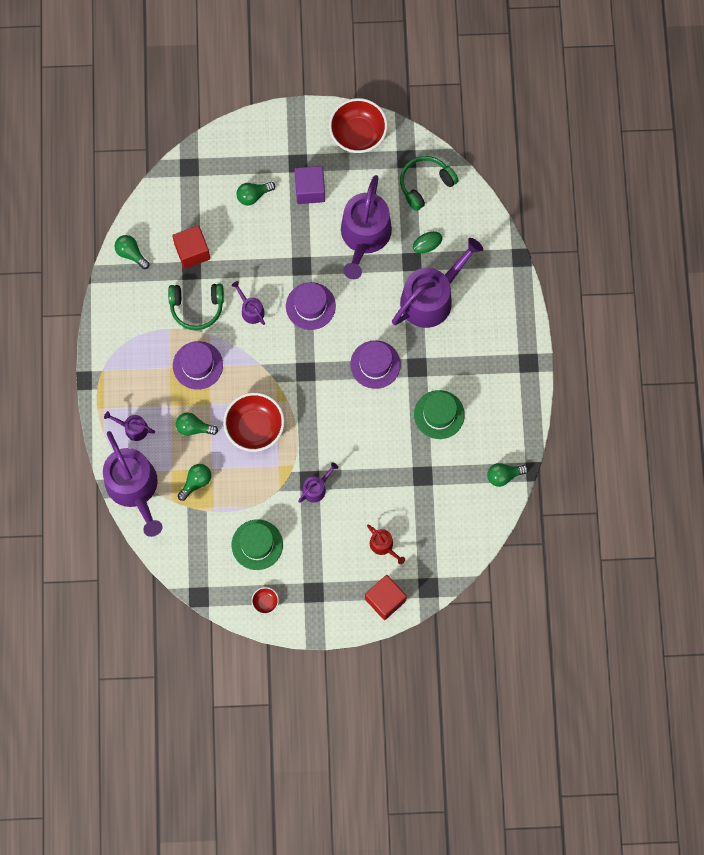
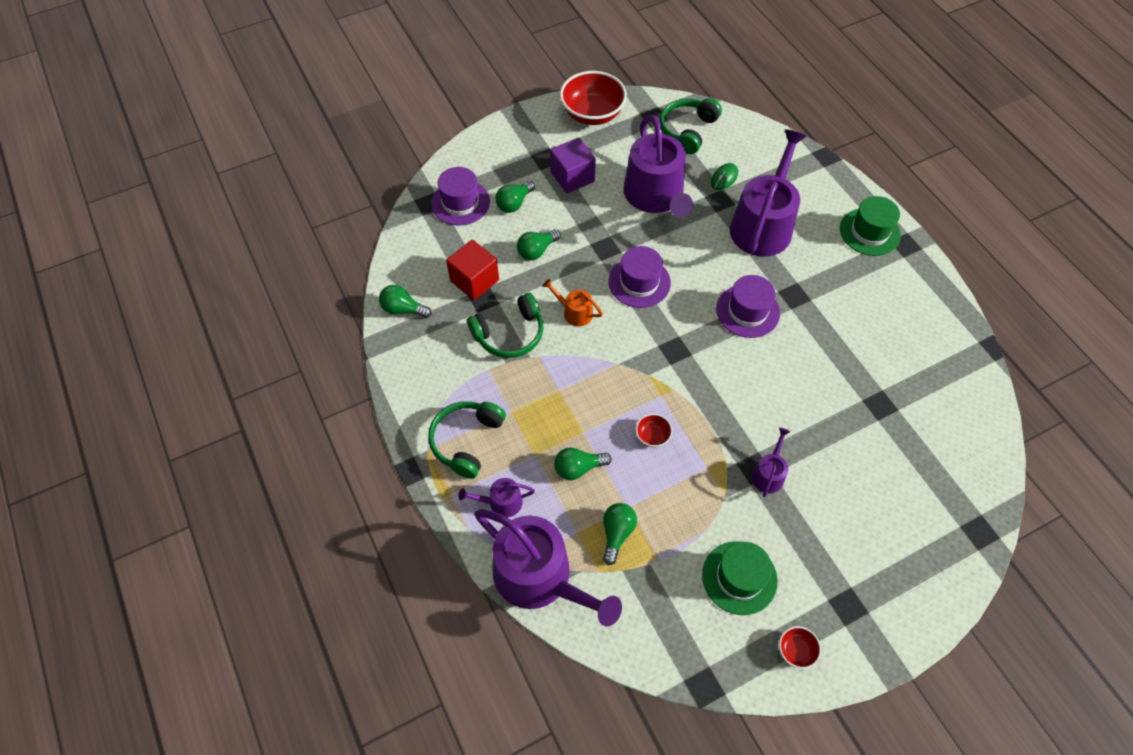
camera: 25 degrees left, 15 degrees down
(130, 376) = (467, 441): none -> green headphones
(198, 365) = (544, 395): purple hat -> purple hat (460, 202)
(251, 310) = (574, 312): purple watering can -> orange watering can
(255, 427) = (652, 436): red bowl -> red bowl, size x0.44
(383, 545) = (892, 506): red watering can -> none
(385, 600) = (941, 572): red cube -> none
(439, 414) = (851, 332): green hat -> green hat (869, 232)
(504, 476) = (967, 365): green light bulb -> green light bulb (537, 251)

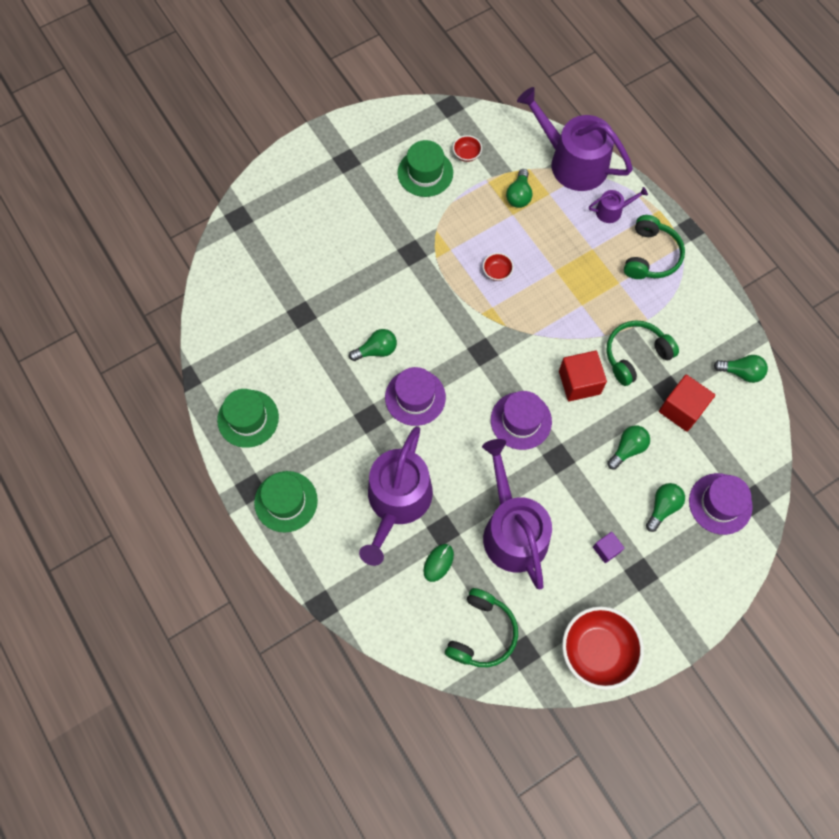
camera: 175 degrees right, 10 degrees up
(572, 177) = (606, 549): purple cube -> purple cube, size x0.56
(574, 312) = (579, 382): orange watering can -> red cube
(578, 468) = (555, 241): green light bulb -> green light bulb (376, 350)
(769, 474) = (400, 249): purple watering can -> none
(796, 650) = (386, 131): red bowl -> red bowl (466, 154)
(920, 304) = (248, 418): none -> green hat

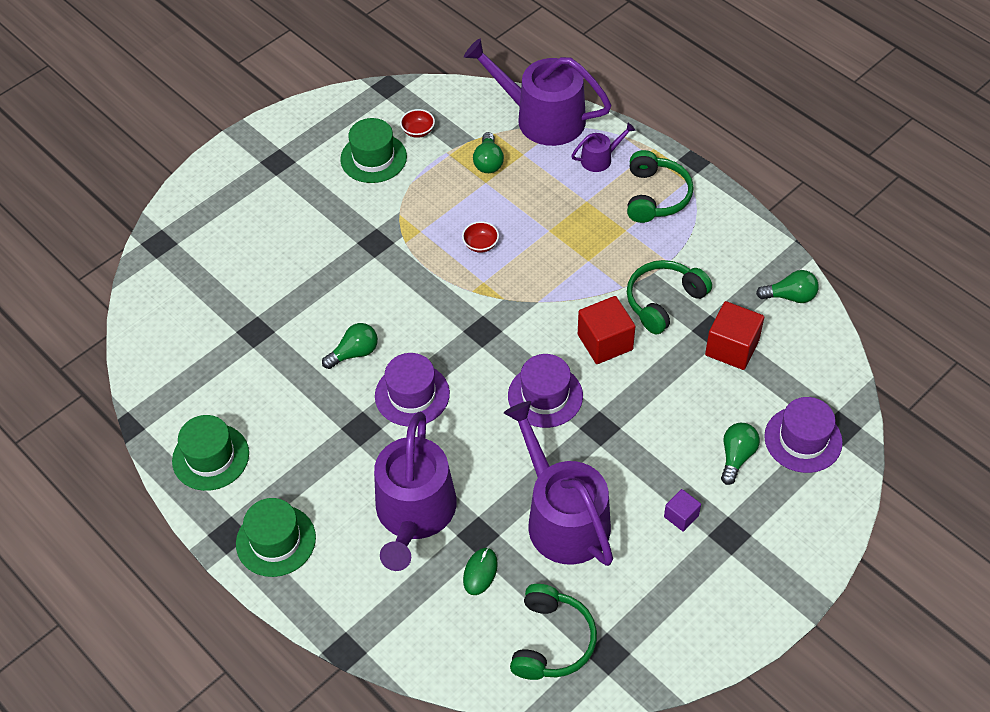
camera: 10 degrees left, 15 degrees down
(597, 650) = (698, 632): red bowl -> none
(627, 449) = (679, 402): green light bulb -> none

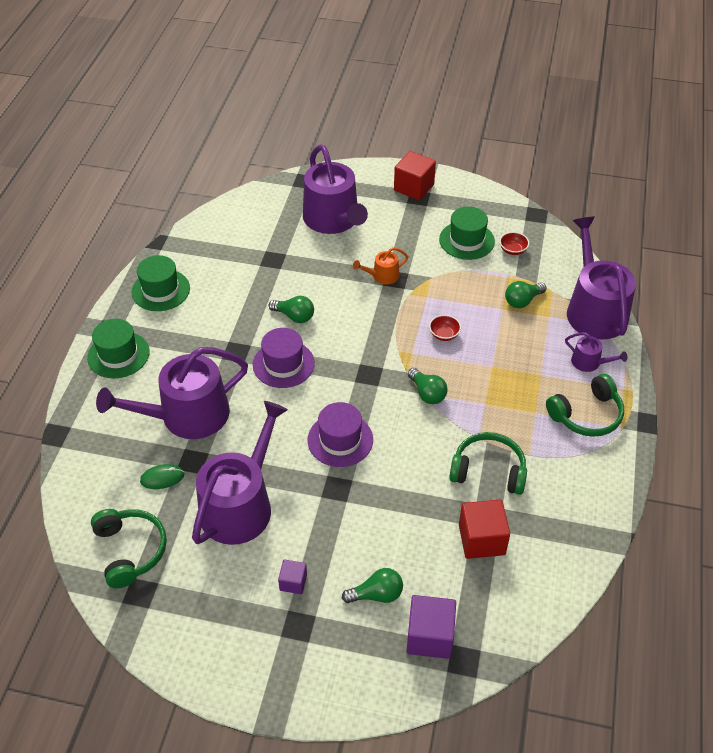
camera: 55 degrees right, 5 degrees down
(244, 249) = (333, 220): none -> purple watering can
(362, 251) = (382, 276): none -> orange watering can
(551, 641) = (130, 550): green headphones -> green headphones turned 90 degrees counterclockwise
(605, 342) = (418, 452): red cube -> red cube (413, 187)
(790, 296) = (569, 557): green light bulb -> green light bulb (427, 393)
(803, 439) = (430, 636): purple hat -> purple cube

